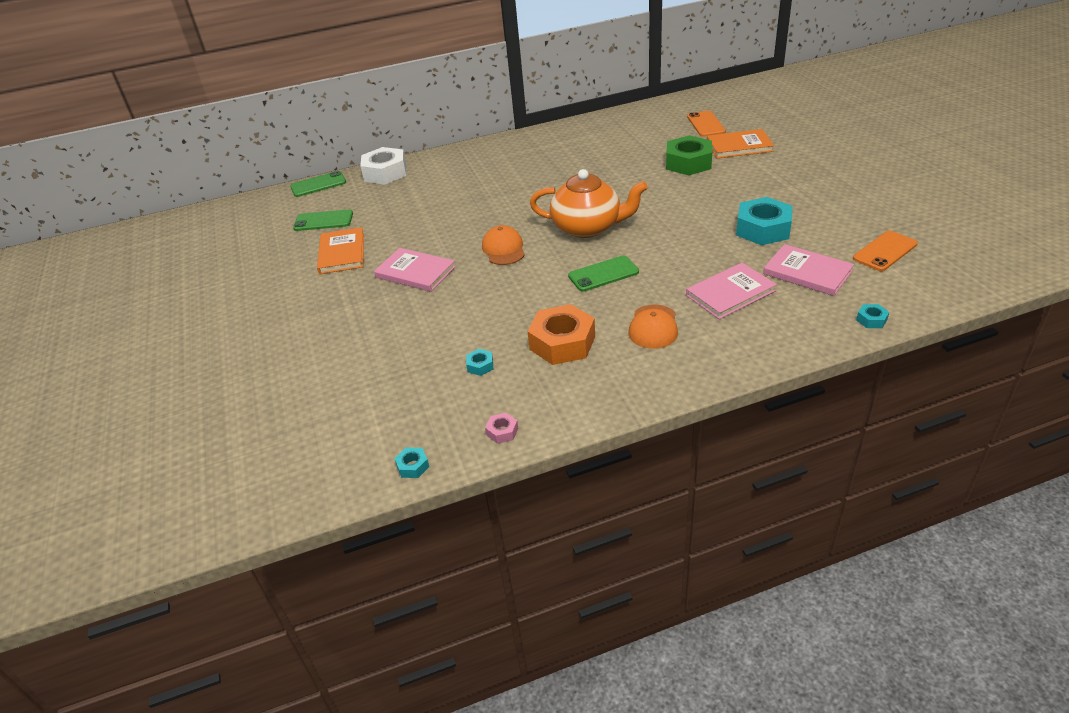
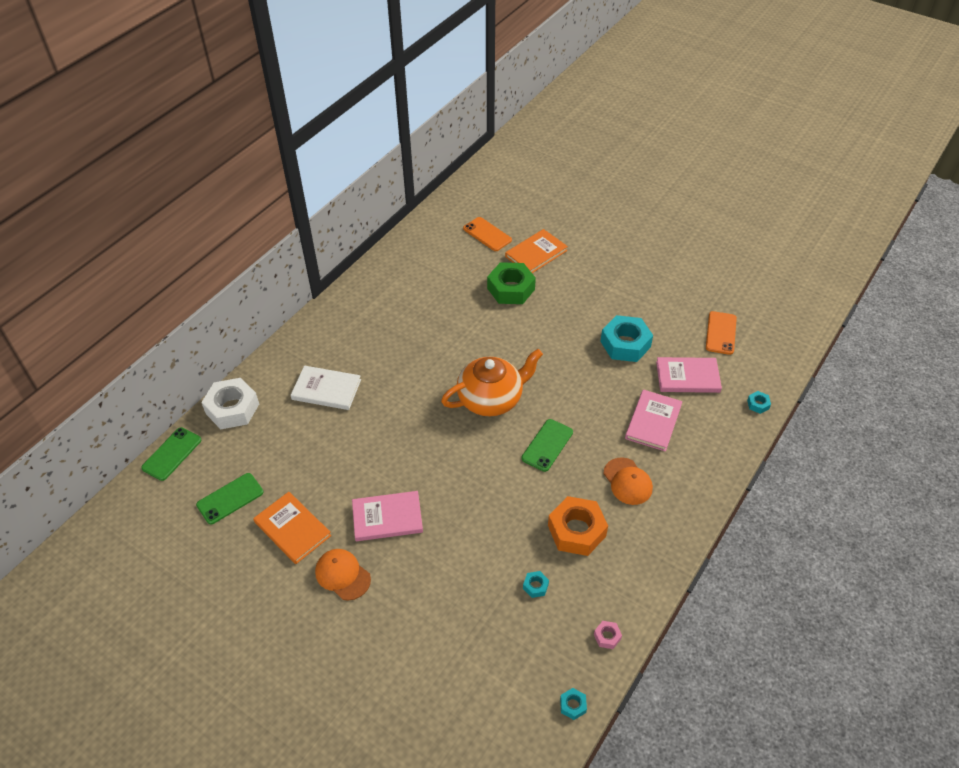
camera: 40 degrees left, 10 degrees up
(462, 182) = (326, 389): none -> white book
(503, 249) = (441, 455): orange cap -> orange cap (342, 575)

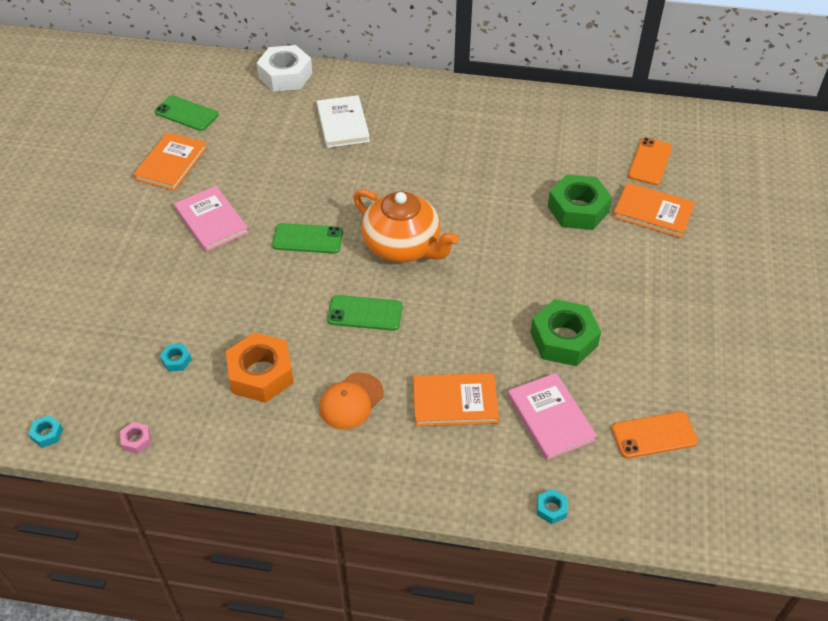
camera: 65 degrees right, 0 degrees up
(172, 454) = (217, 62): green phone -> green phone (308, 239)
(342, 575) = (135, 214): orange cap -> none
(625, 344) = (563, 339): turquoise nut -> green nut
(653, 422) = (455, 401): pink book -> orange book

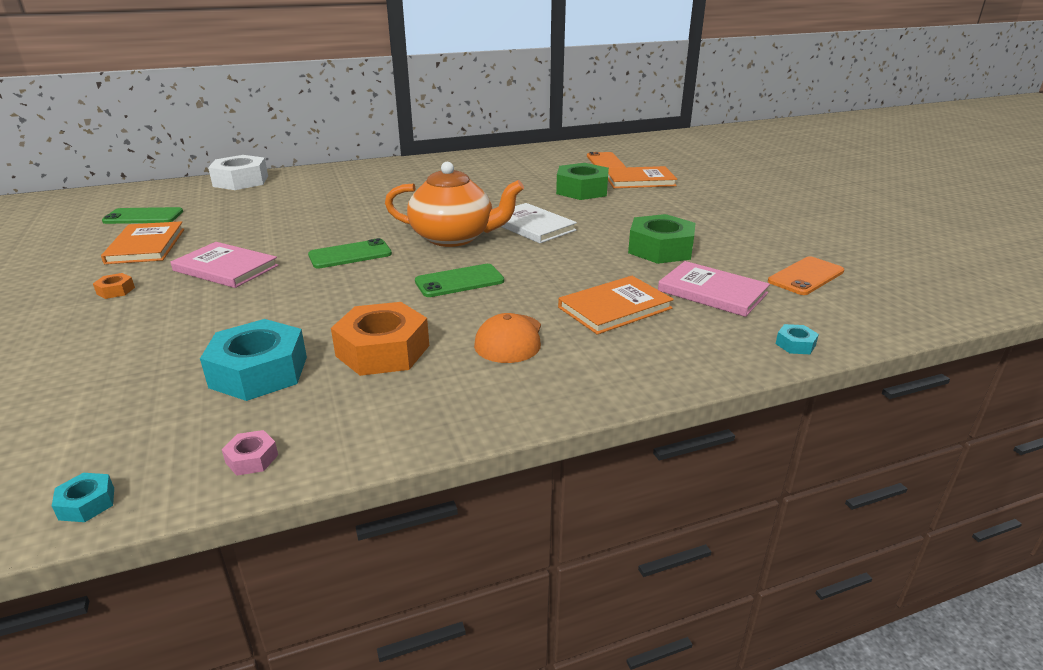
camera: 30 degrees left, 20 degrees down
(130, 221) = (115, 290): none -> orange nut
(176, 360) = (259, 372): turquoise nut -> turquoise nut, size x2.32
(343, 124) = (324, 192): white book -> white book (532, 226)

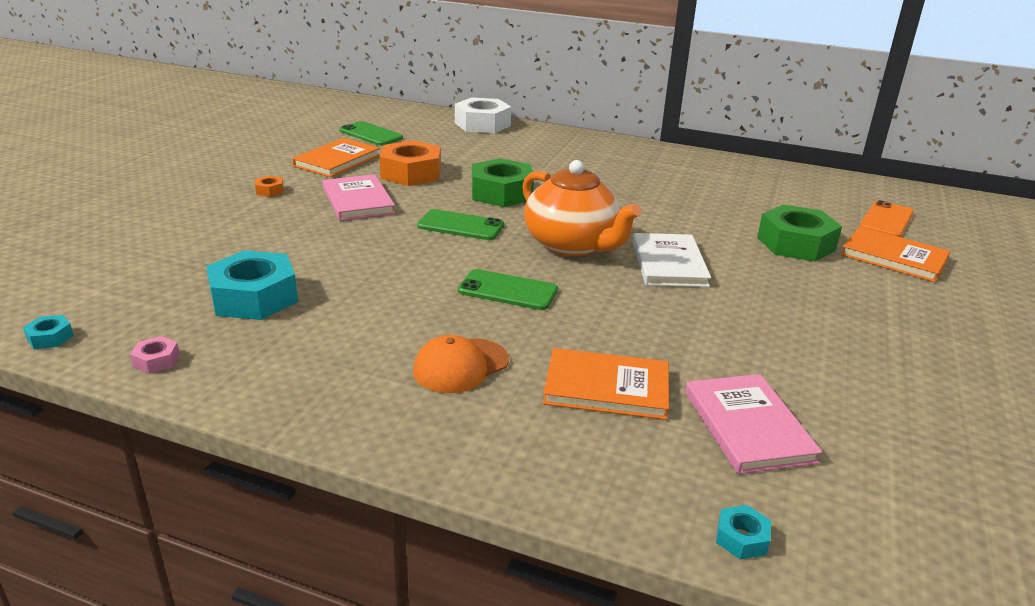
camera: 40 degrees right, 0 degrees up
(383, 350) = (352, 324): orange nut -> orange nut (411, 173)
(660, 249) = (772, 349): green nut -> green nut (501, 193)
(806, 276) = (915, 472): orange phone -> none

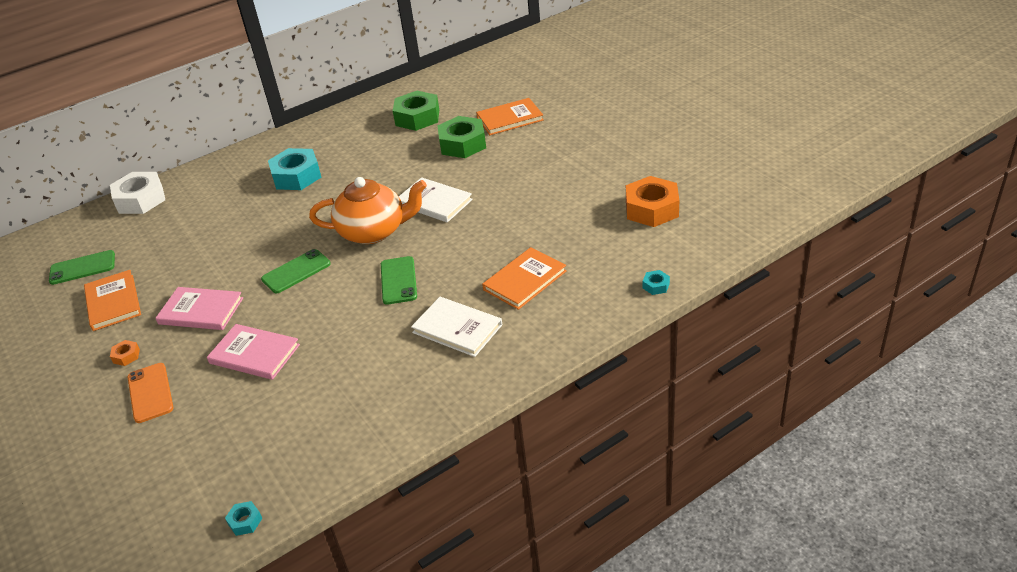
camera: 50 degrees left, 10 degrees up
(156, 360) = (328, 466): pink nut -> none
(254, 297) = (292, 402): turquoise nut -> turquoise nut (296, 176)
(411, 173) = (185, 268): orange nut -> orange nut (652, 209)
(460, 366) = (457, 329): orange cap -> white book
(501, 193) = (269, 234): green nut -> green nut (417, 117)
(508, 290) = (398, 280): green phone -> green phone turned 60 degrees counterclockwise
(748, 426) = (592, 247): pink book -> pink book (254, 354)
(886, 220) = (473, 98): orange phone -> orange phone (150, 393)

